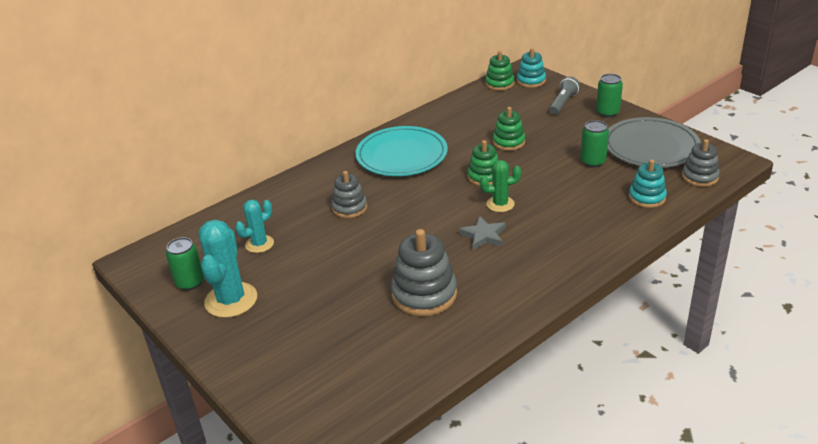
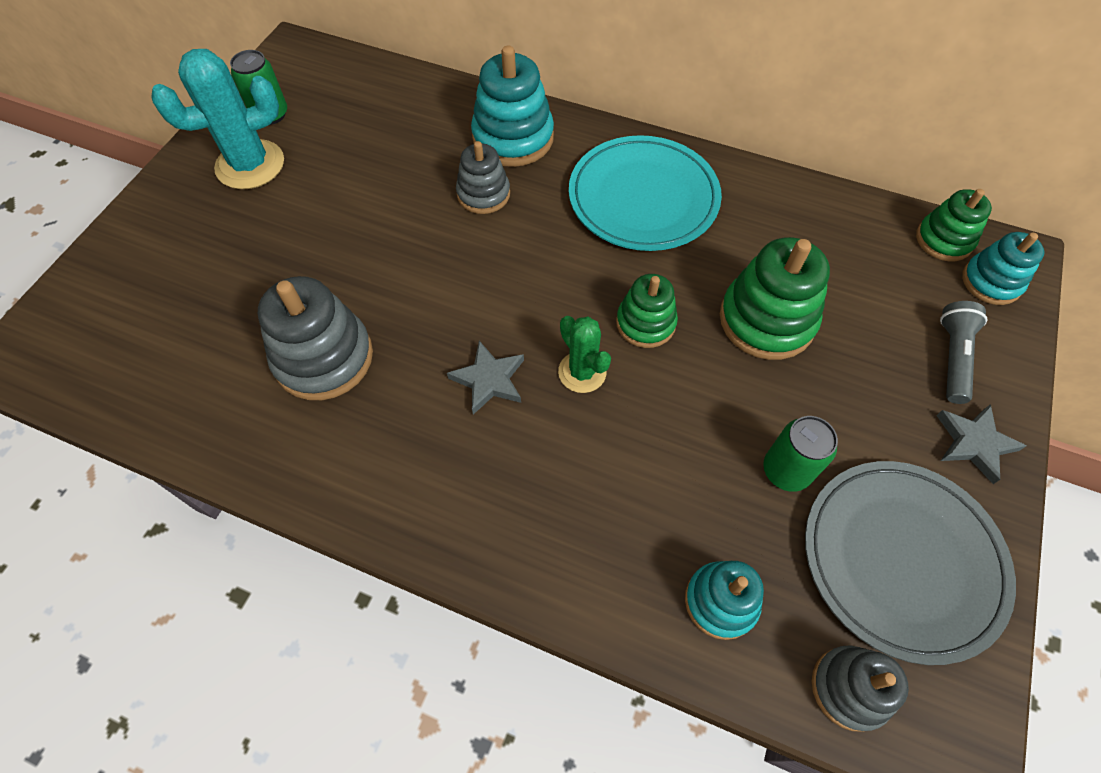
camera: 60 degrees right, 25 degrees up
(259, 244) = (366, 140): turquoise cactus -> none
(315, 187) = (513, 138): none -> turquoise stacking toy
(508, 142) = (766, 320): green stacking toy -> green stacking toy, size x1.60
(563, 103) = (952, 357): grey flashlight -> grey flashlight turned 75 degrees counterclockwise
(607, 112) = (974, 443): green can -> grey star

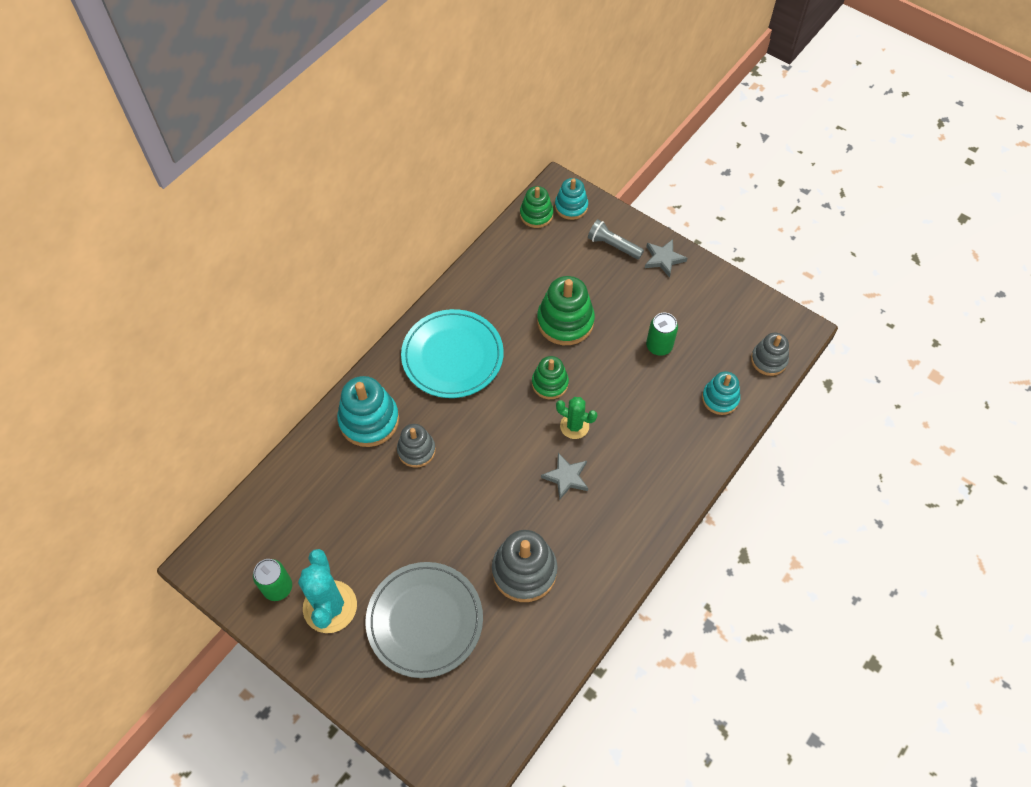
camera: 75 degrees left, 0 degrees up
(582, 372) = (574, 426): green cactus -> green cactus turned 45 degrees clockwise
(902, 560) = (715, 315): grey plate -> grey plate (425, 620)

